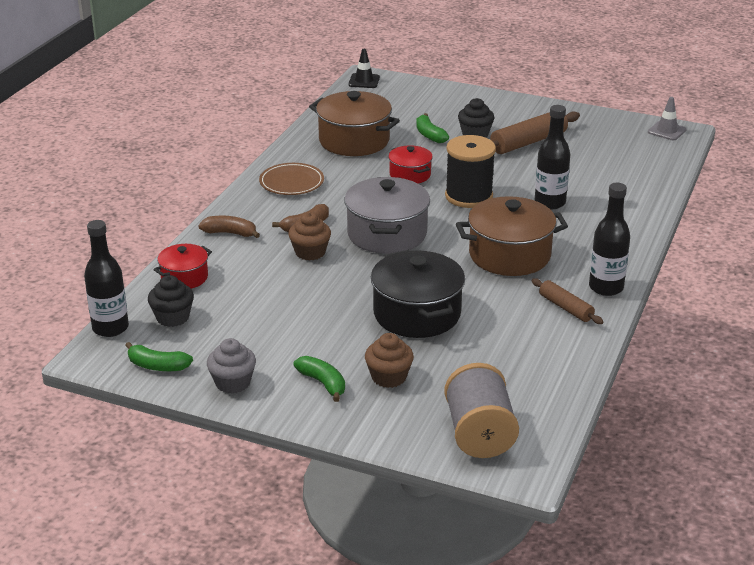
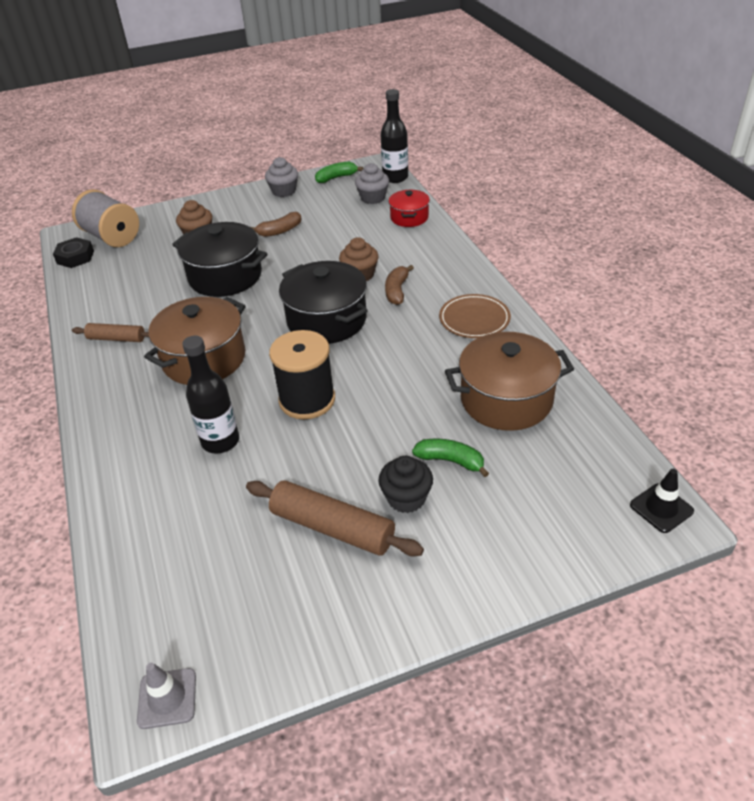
camera: 140 degrees right, 10 degrees up
(172, 317) = (373, 198): black cupcake -> grey cupcake
(230, 233) = (438, 256): brown banana -> brown banana (280, 231)
(323, 383) = (233, 214): green banana -> none
(387, 234) = (326, 320): grey pot -> black pot
(410, 175) = (392, 391): red pot -> none
(528, 142) = (332, 527): brown rolling pin -> brown rolling pin turned 75 degrees counterclockwise
(541, 427) = (75, 257): none -> black nut
(606, 287) = (94, 374): black bottle -> none

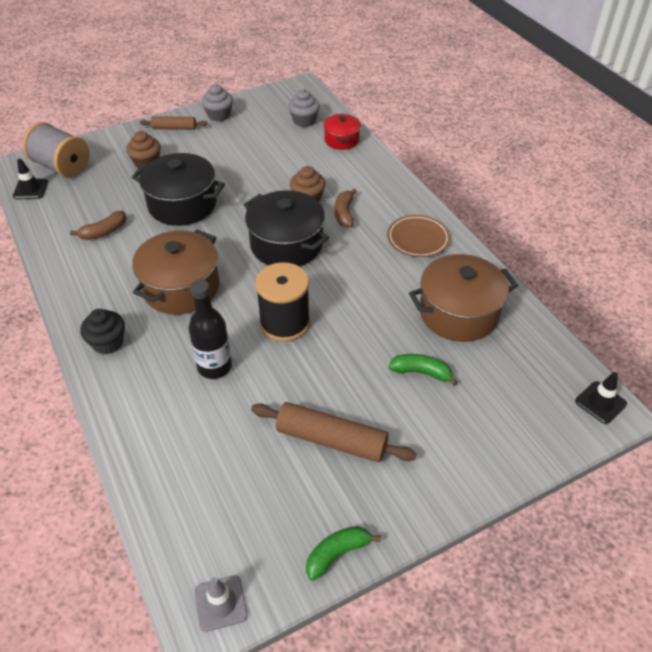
camera: 10 degrees left, 5 degrees up
(75, 257) = (30, 189): black nut -> black traffic cone
(116, 338) = (92, 271): brown rolling pin -> brown rolling pin (174, 128)
(280, 231) = (224, 156): brown banana -> brown banana (104, 232)
(336, 178) = (266, 100): green banana -> green banana (337, 554)
(395, 177) = (321, 99): black bottle -> none
(406, 498) = (390, 408): black cupcake -> black cupcake (108, 343)

